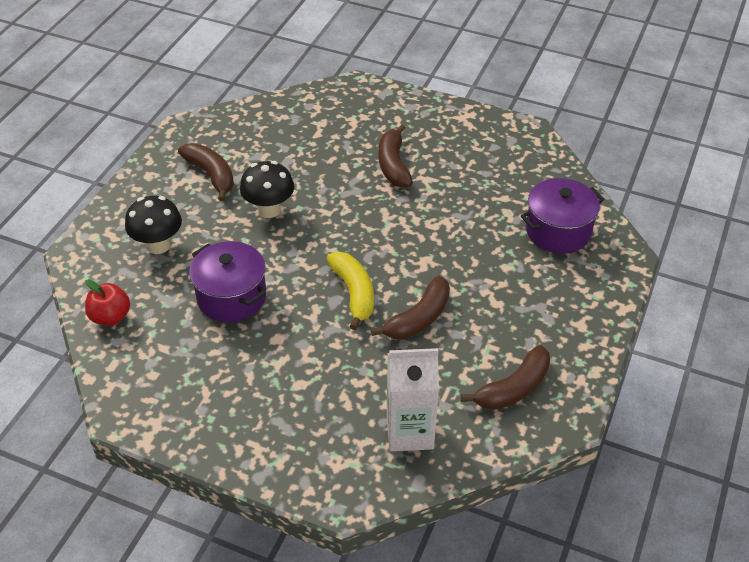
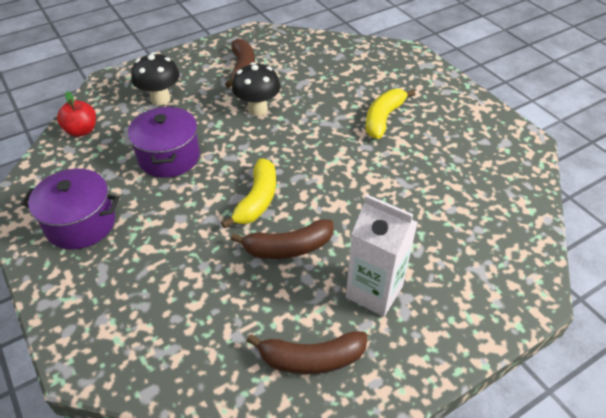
camera: 35 degrees right, 0 degrees up
(393, 165) = (383, 118): brown banana -> yellow banana
(410, 432) = (186, 341): white carton -> white carton (374, 291)
(558, 231) = (483, 238): purple pot -> purple pot (81, 223)

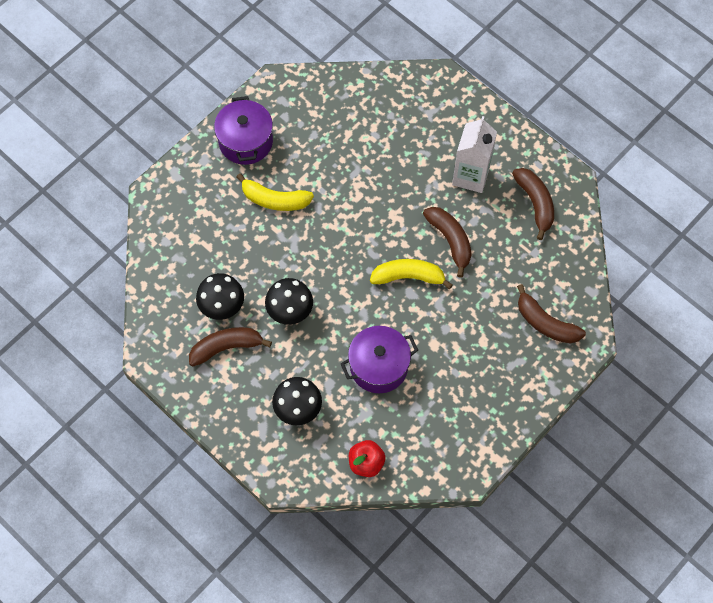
camera: 105 degrees left, 20 degrees up
(81, 223) = (476, 403): purple pot -> purple pot (245, 141)
(134, 319) = (545, 323): none -> brown banana
(281, 72) = (222, 307): none -> black mushroom

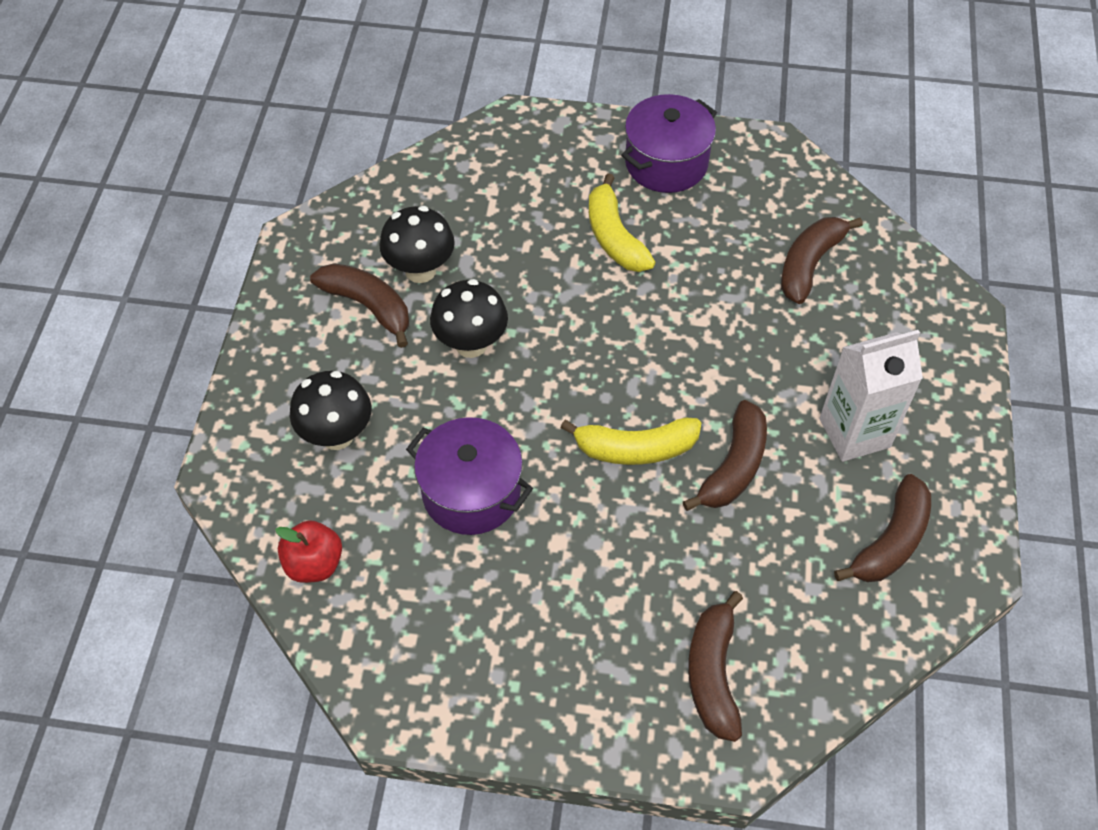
camera: 55 degrees right, 10 degrees down
(363, 123) = (809, 264): none -> brown banana
(408, 277) = (635, 449): yellow banana -> yellow banana turned 120 degrees clockwise

